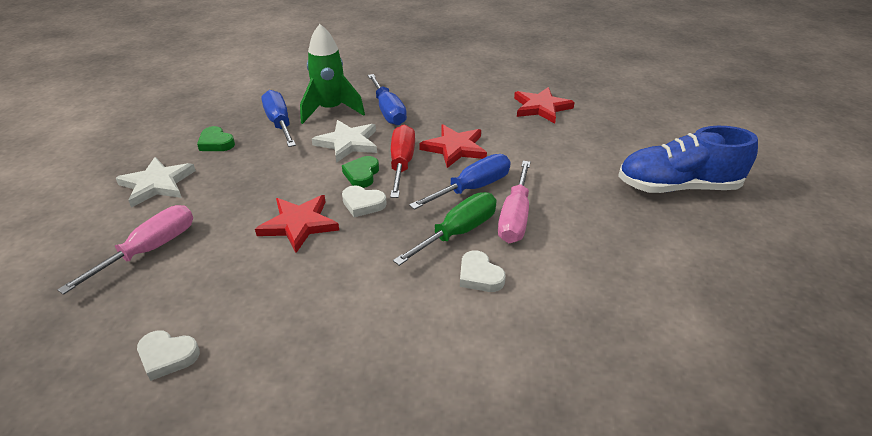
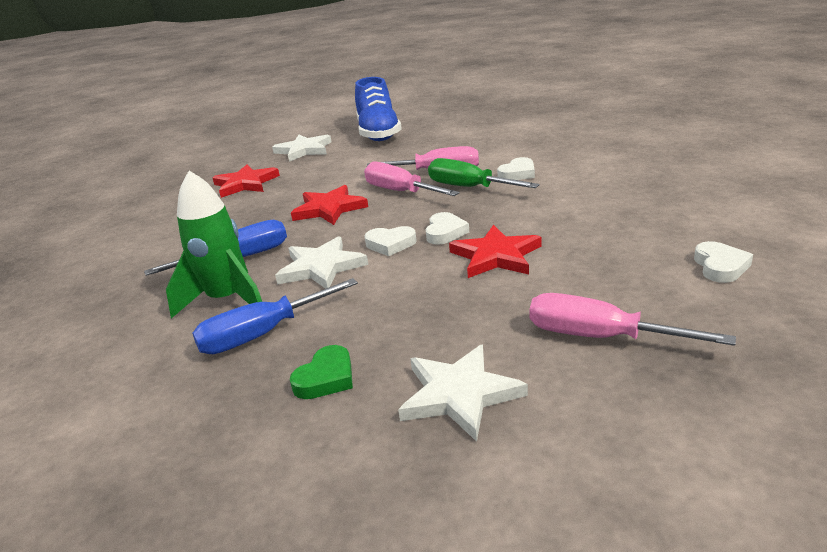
camera: 95 degrees left, 10 degrees down
(362, 174) = (390, 244): green heart -> white heart
(402, 163) = (363, 228): red screwdriver -> none
(473, 188) = (400, 191): blue screwdriver -> pink screwdriver
(628, 136) = (304, 150): none -> white star

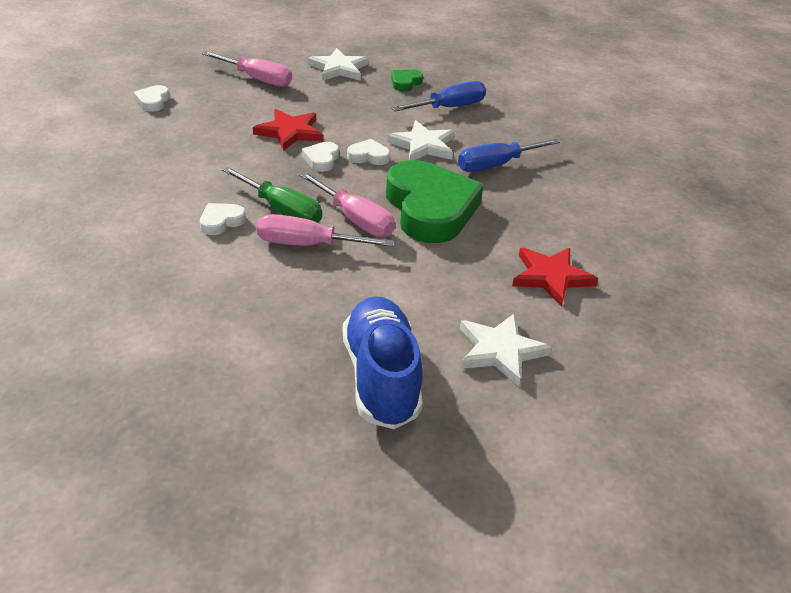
camera: 175 degrees right, 10 degrees up
(227, 300) = (485, 132): green rocket -> none
(329, 209) = (430, 209): red star -> green heart

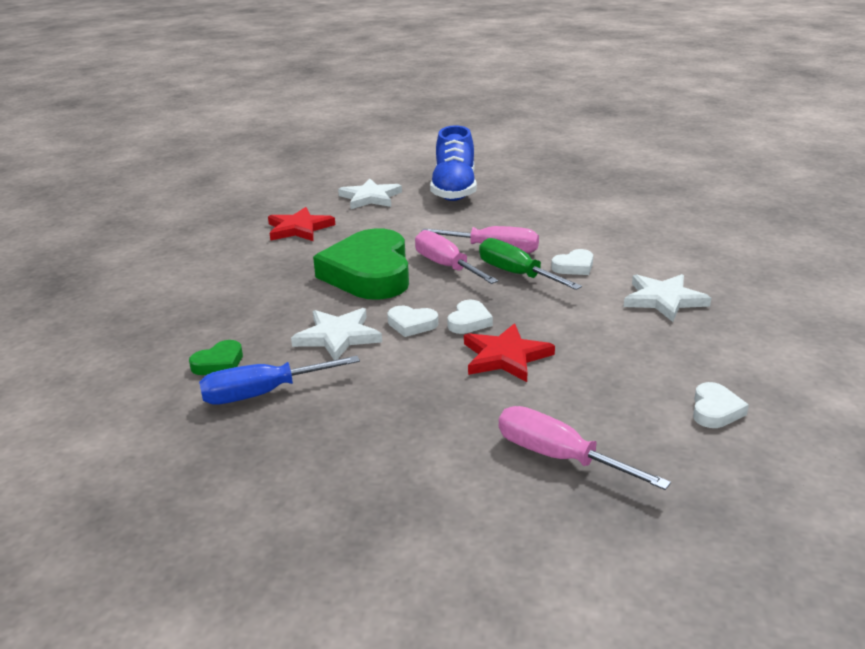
camera: 165 degrees left, 10 degrees down
(338, 68) = (408, 484): white star -> white star (663, 300)
(405, 83) = (302, 446): green heart -> green heart (219, 363)
(496, 165) = (266, 312): blue screwdriver -> none

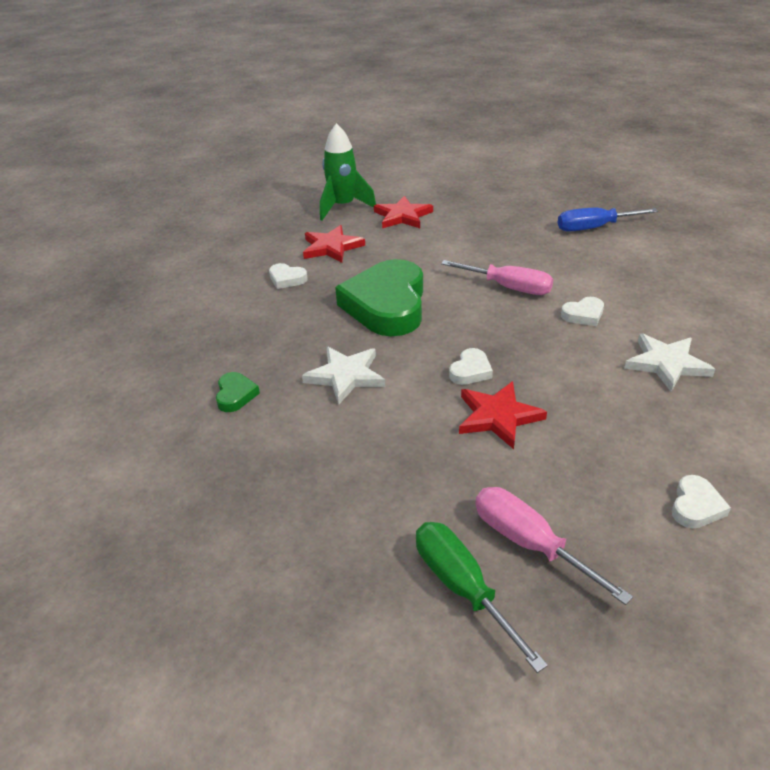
camera: 10 degrees right, 10 degrees up
(219, 363) = (235, 395): green heart -> green heart turned 60 degrees counterclockwise
(262, 394) = (268, 434): blue screwdriver -> blue screwdriver (593, 228)
(304, 193) = (343, 207): none -> green rocket
(370, 197) = (402, 216): white star -> red star
(412, 324) = (416, 369): white heart -> white heart (287, 279)
(446, 266) = (460, 303): pink screwdriver -> none
(454, 190) = (483, 212): blue shoe -> none
(516, 274) = (525, 318): green screwdriver -> green screwdriver (462, 587)

